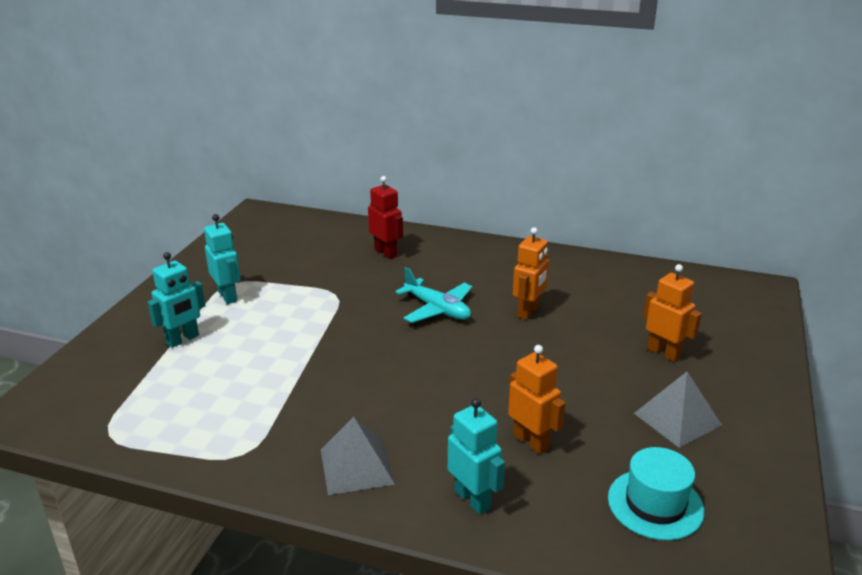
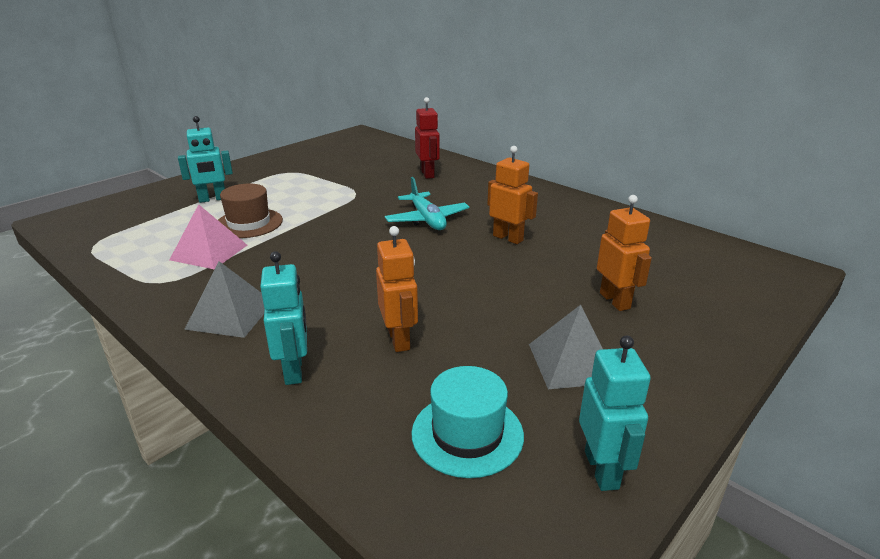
camera: 25 degrees right, 0 degrees up
(228, 296) = (276, 179): turquoise robot -> turquoise robot (602, 470)
(255, 405) = (209, 252): none -> pink pyramid
(259, 359) = (249, 223): none -> brown hat
(528, 311) = (508, 238): orange robot -> orange robot turned 105 degrees counterclockwise

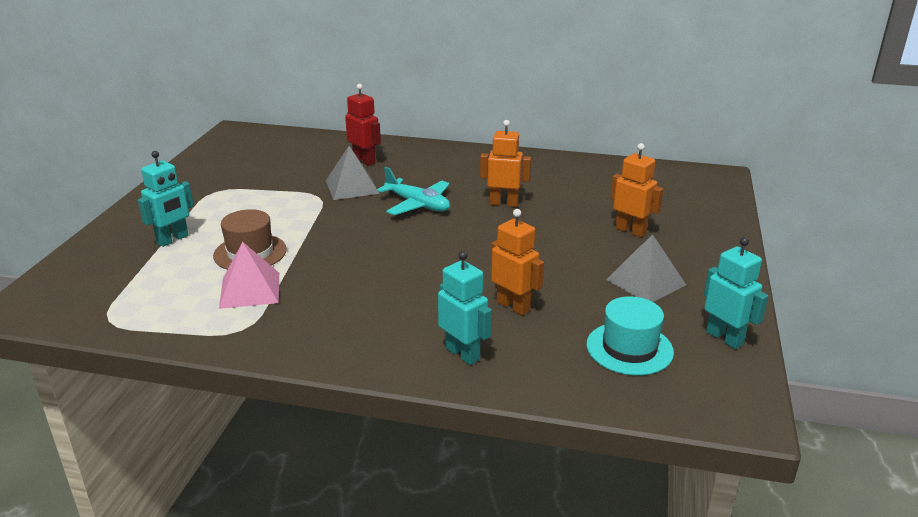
camera: 30 degrees left, 0 degrees up
(230, 315) = (352, 334): grey pyramid -> grey pyramid (352, 187)

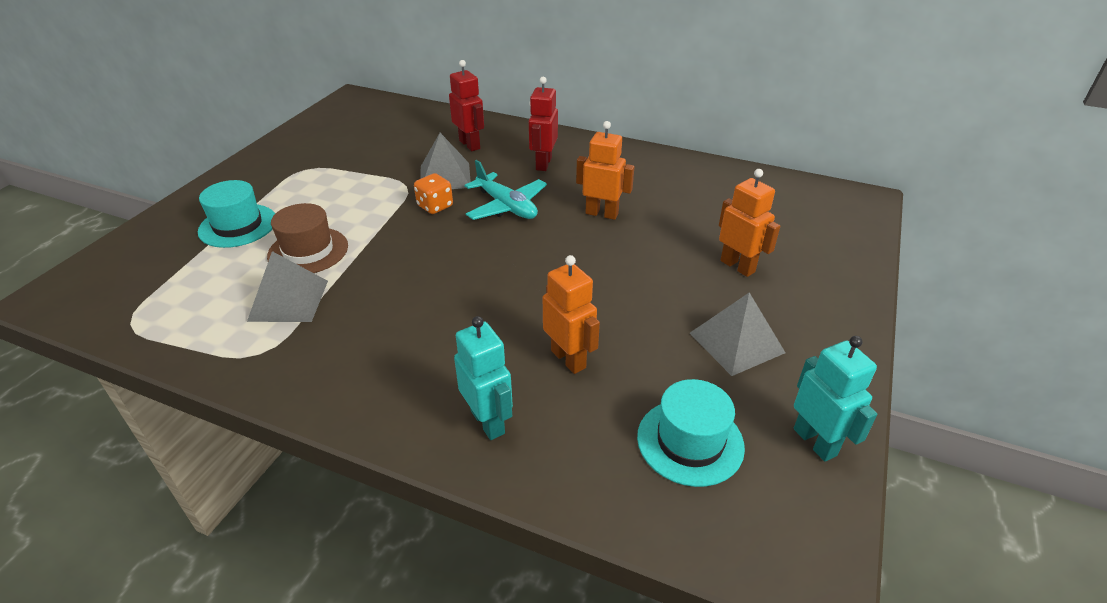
camera: 10 degrees right, 10 degrees up
(173, 239) = (238, 226): turquoise robot -> turquoise hat
(250, 290) = (288, 300): pink pyramid -> grey pyramid
(352, 210) = (435, 206): none -> orange dice
(438, 170) = (543, 164): none -> red robot

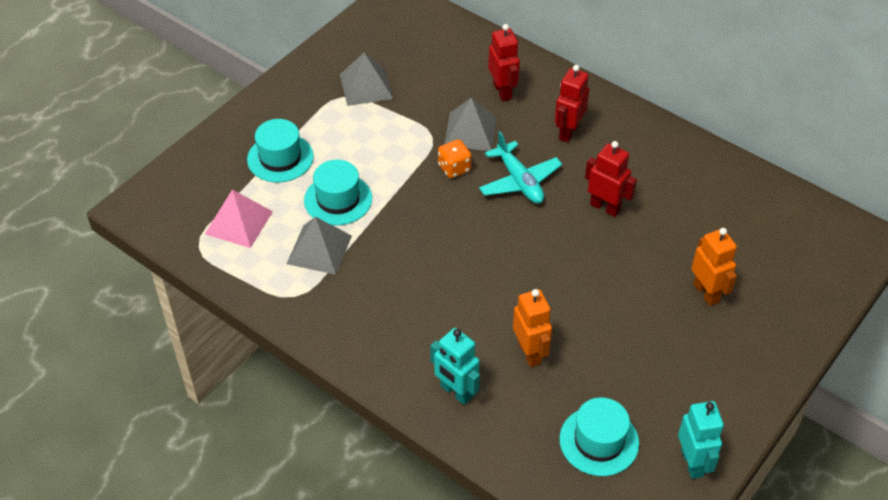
camera: 15 degrees right, 10 degrees up
(185, 290) = (239, 222): none -> pink pyramid
(308, 251) = (338, 199): brown hat -> turquoise hat
(488, 422) = (455, 392): turquoise robot -> turquoise robot turned 150 degrees clockwise
(602, 213) = (605, 207): orange robot -> red robot
(736, 343) = (671, 368): grey pyramid -> grey pyramid (366, 86)

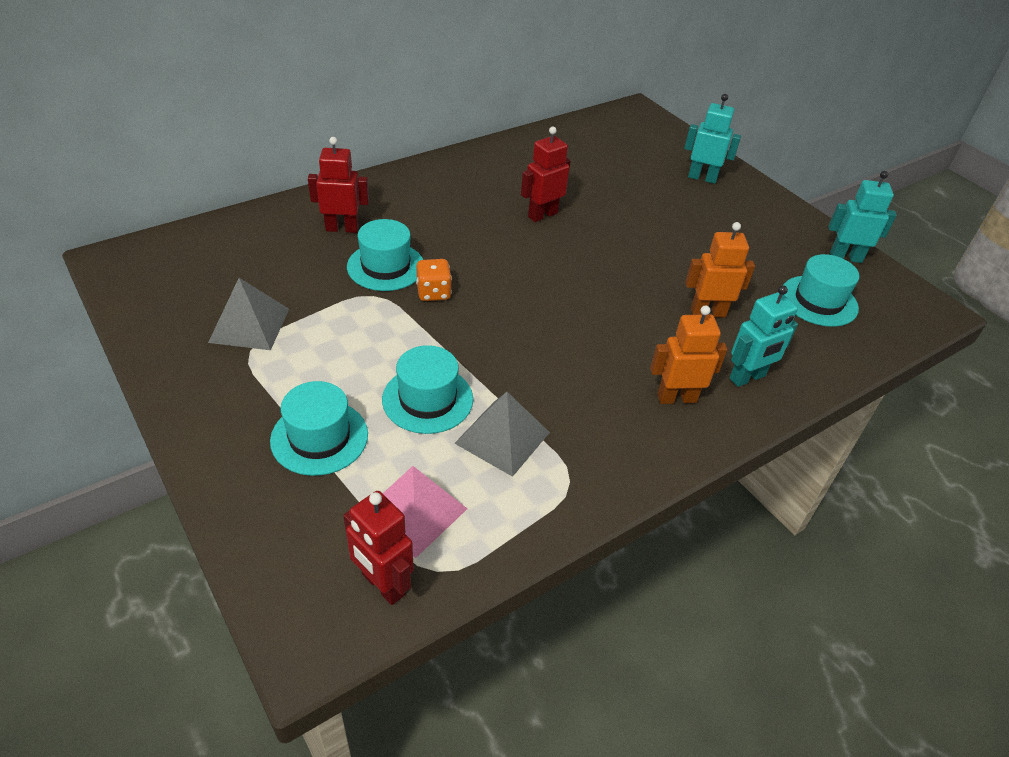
camera: 75 degrees left, 5 degrees down
(470, 131) = (385, 266): grey pyramid -> turquoise hat
(519, 181) = (479, 254): turquoise plane -> none
(568, 132) = (430, 206): red robot -> red robot (382, 585)
(706, 293) = (666, 194): orange robot -> orange robot (676, 398)
(763, 319) = (702, 178): none -> turquoise robot

